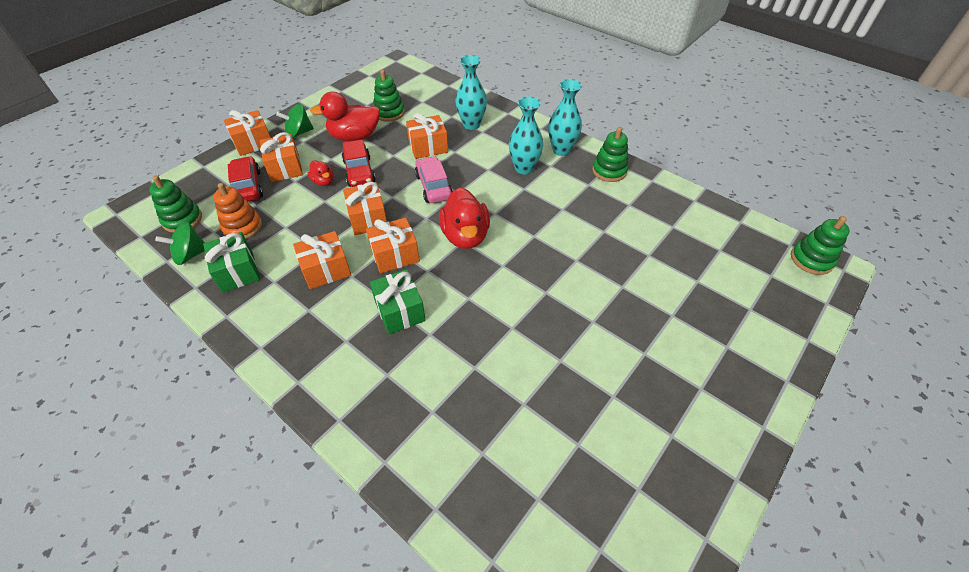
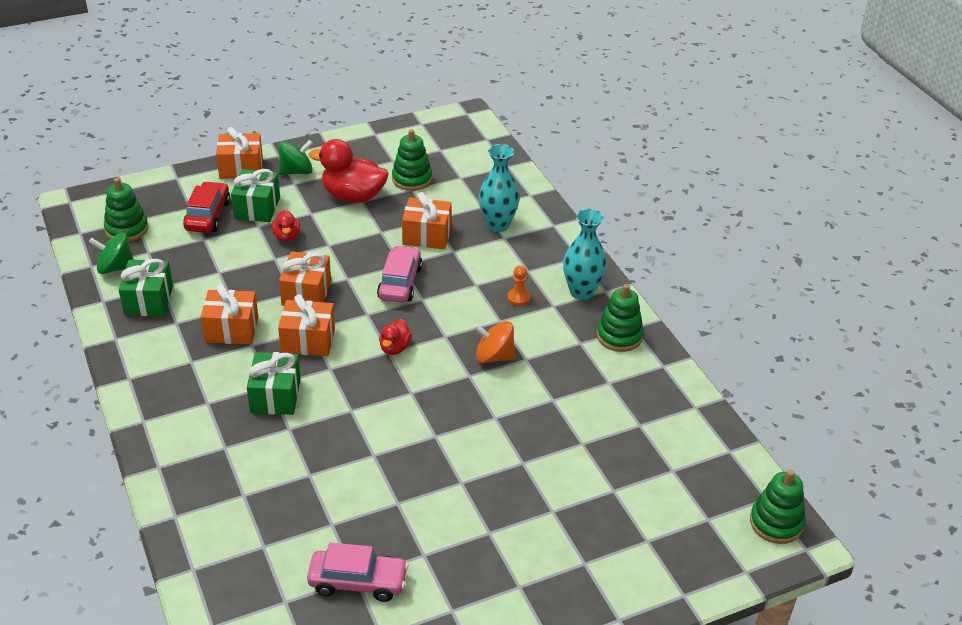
camera: 25 degrees right, 10 degrees down
(242, 227) = (178, 257): orange stacking toy -> none
(285, 168) = (257, 208): orange gift -> green gift
(299, 133) = (296, 171): green spinning top -> green spinning top turned 150 degrees clockwise
(359, 172) = (331, 238): red car -> none
(465, 236) = (394, 348): red duck -> red duck, size x0.52
(524, 168) = (518, 298): turquoise vase -> orange pawn
(540, 215) = (494, 356): none -> orange spinning top
(583, 447) = (358, 582): none -> pink car

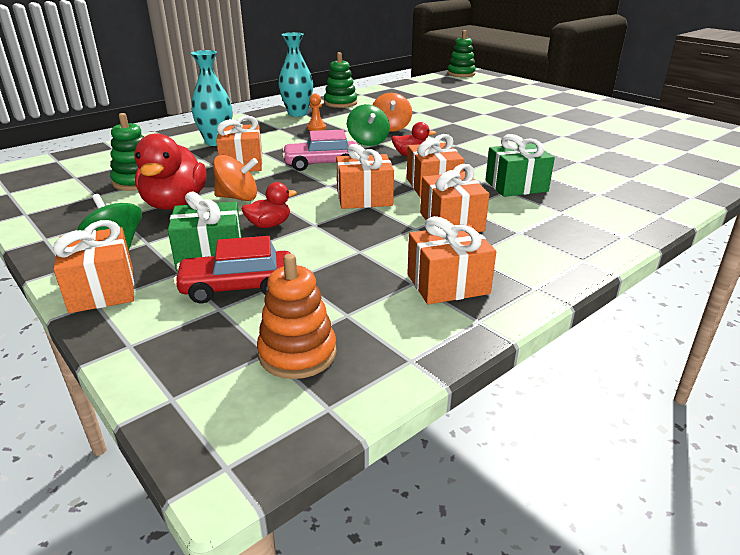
camera: 105 degrees left, 10 degrees down
(115, 268) = (400, 333): green spinning top -> green spinning top (368, 142)
(127, 229) = (297, 353): green stacking toy -> orange stacking toy
(148, 300) = (448, 284): green gift -> orange gift
(347, 226) = (238, 198): none -> orange spinning top
(358, 582) = (638, 136): pink car -> none

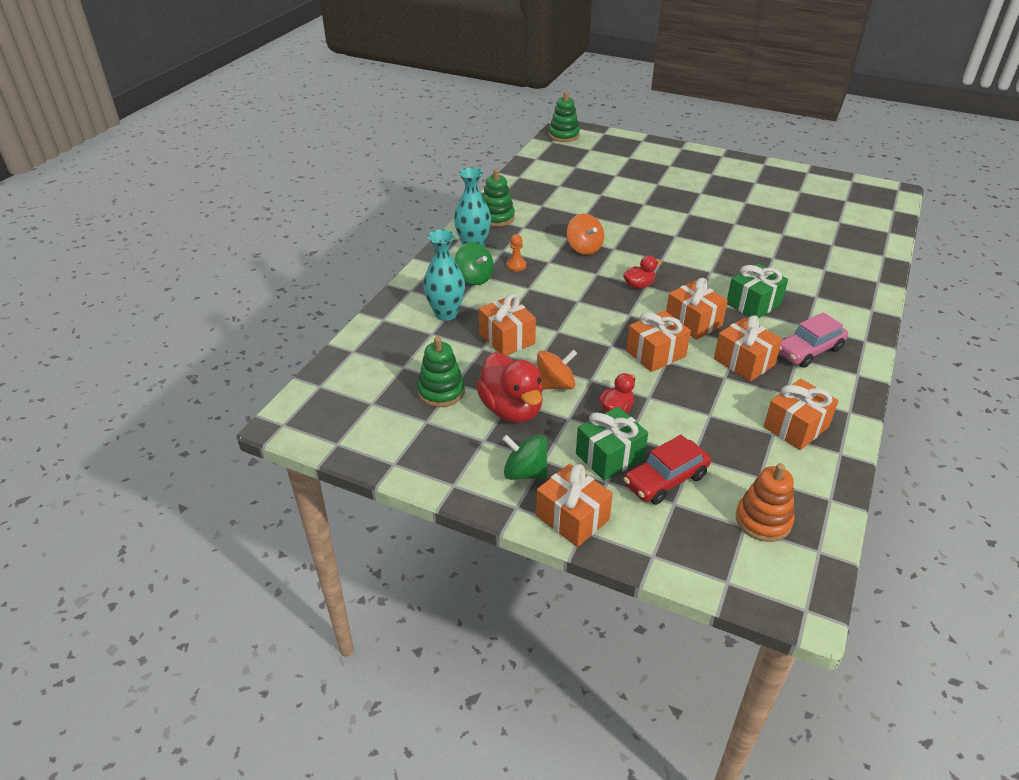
camera: 25 degrees left, 10 degrees up
(322, 164) = (577, 319): pink car -> pink car (809, 351)
(368, 142) = (584, 275): green spinning top -> green spinning top (474, 278)

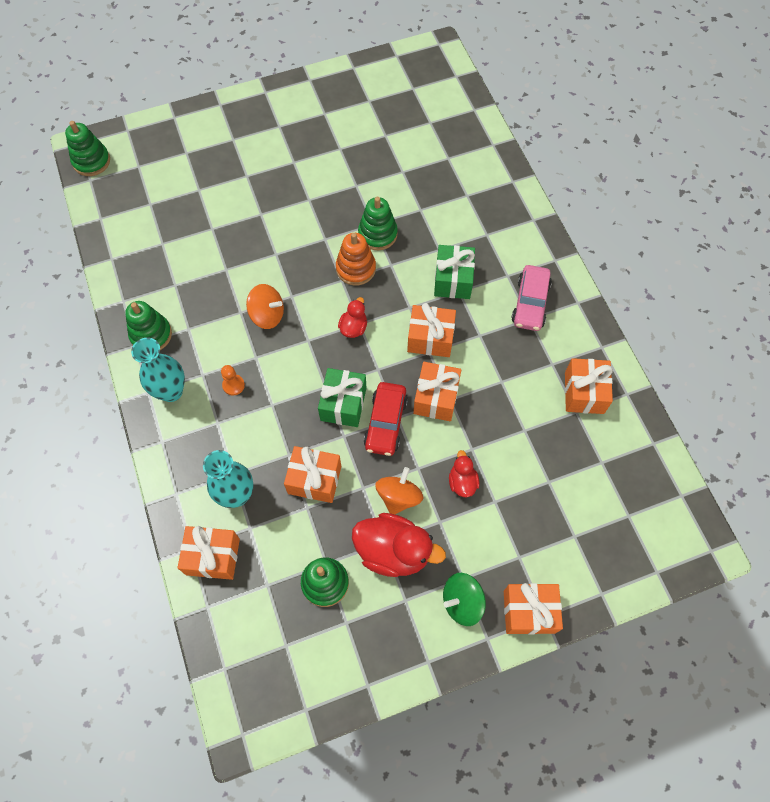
camera: 45 degrees left, 25 degrees up
(474, 278) = (214, 430): green spinning top -> none
(609, 456) = (500, 533): green gift -> green gift (343, 404)
(665, 480) = (552, 520): red car -> red car (385, 423)
(720, 252) = (377, 234): none -> green stacking toy
(744, 362) = (500, 353): orange gift -> orange gift (213, 556)
(763, 520) = (634, 499): orange stacking toy -> orange stacking toy (356, 268)

